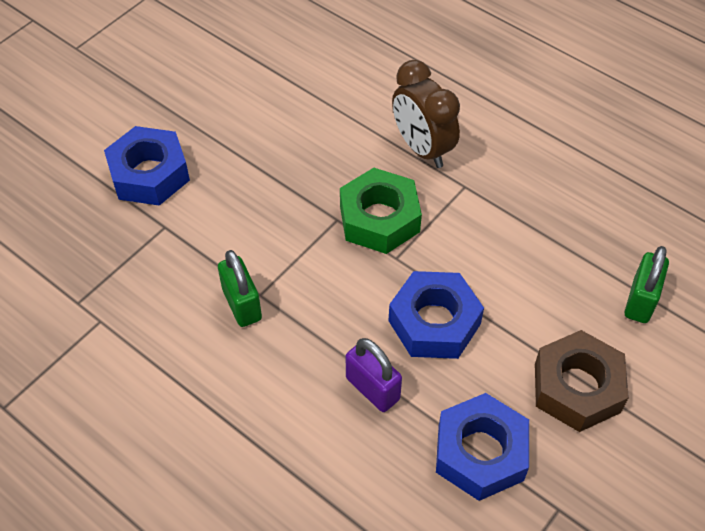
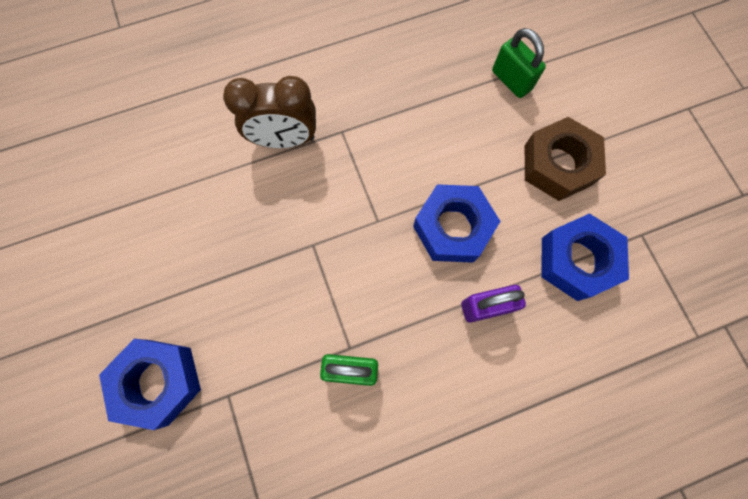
camera: 60 degrees left, 20 degrees up
(379, 219) = (333, 212): green nut -> none

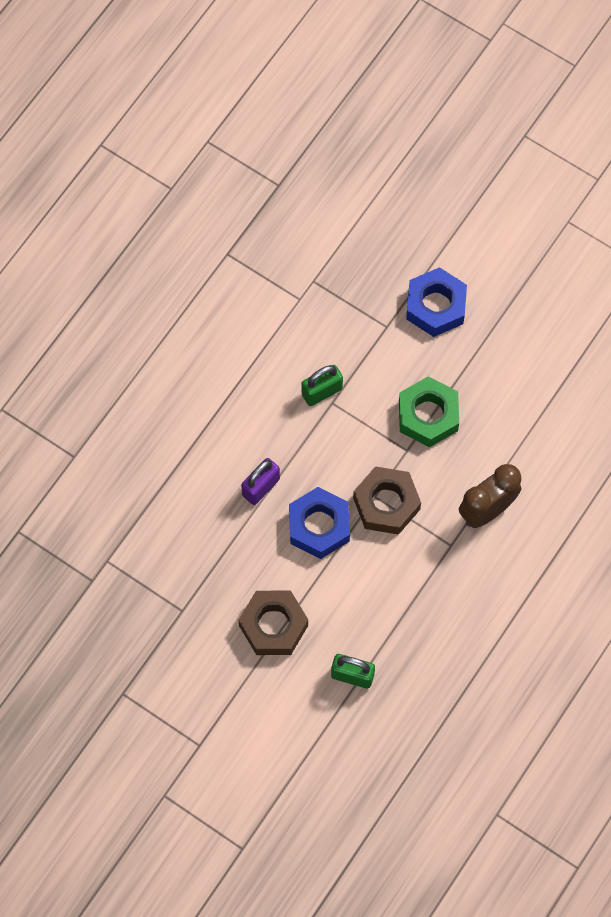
camera: 145 degrees right, 5 degrees down
(264, 265) = (428, 415): none -> green nut
(372, 206) = (386, 504): none -> brown nut
(577, 260) = (218, 560): blue nut -> none

